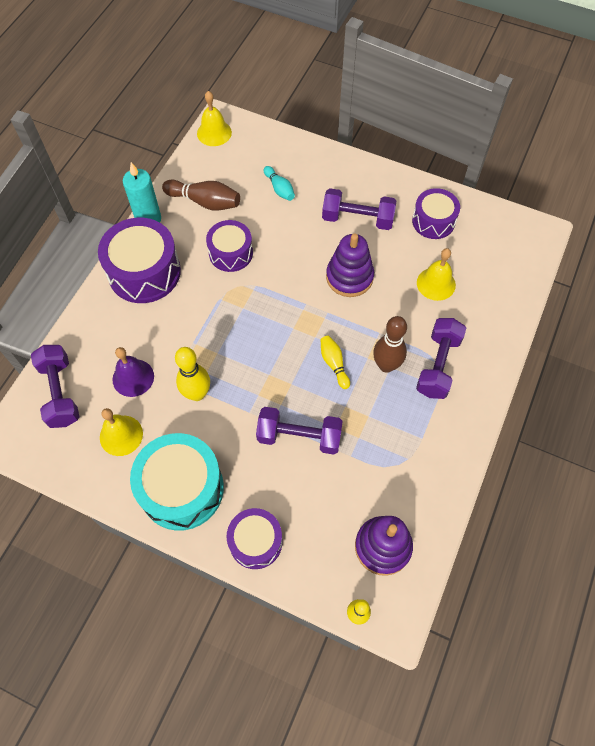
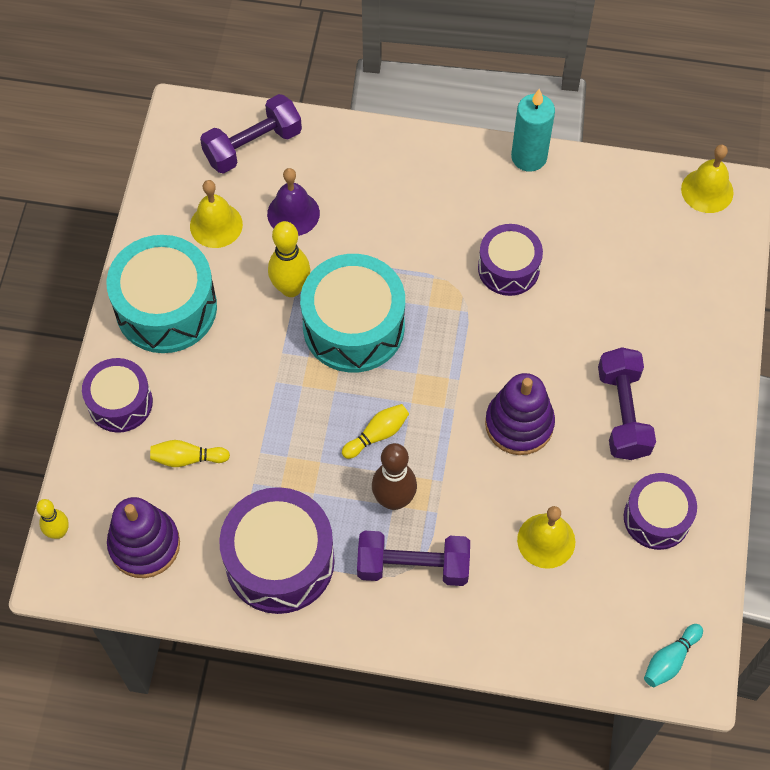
camera: 75 degrees right, 0 degrees up
(144, 272) = (445, 178): purple drum -> purple drum (279, 561)
(205, 202) = (581, 214): brown bowling pin -> none
(243, 359) = (353, 326): none -> turquoise drum
(279, 189) = (639, 299): turquoise bowling pin -> turquoise bowling pin (670, 660)
(299, 437) = (263, 417): purple dumbbell -> none
(318, 499) = (187, 458): none -> yellow bowling pin

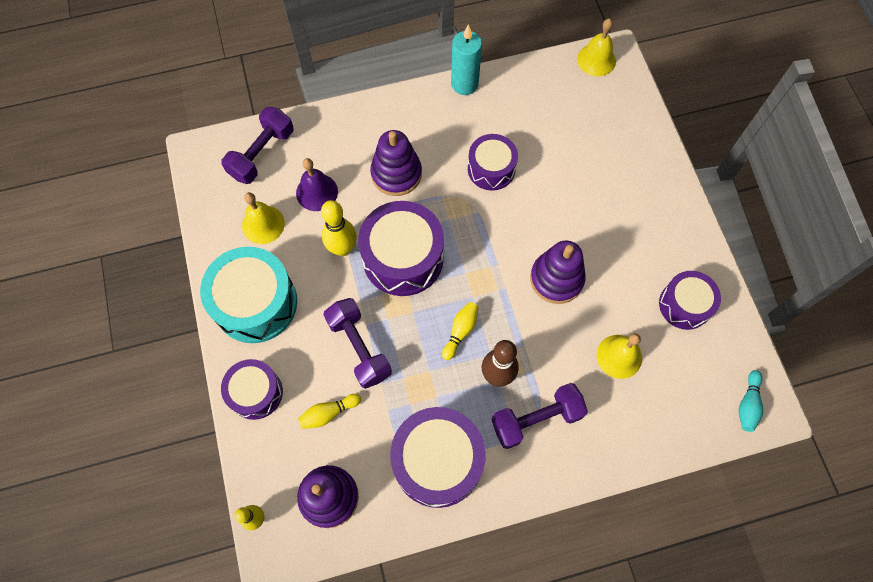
camera: 25 degrees left, 5 degrees up
(353, 326) = (403, 258): turquoise drum -> purple drum
(394, 229) = (396, 174): none -> purple stacking toy
(623, 413) = (622, 239): purple dumbbell -> purple dumbbell (359, 348)

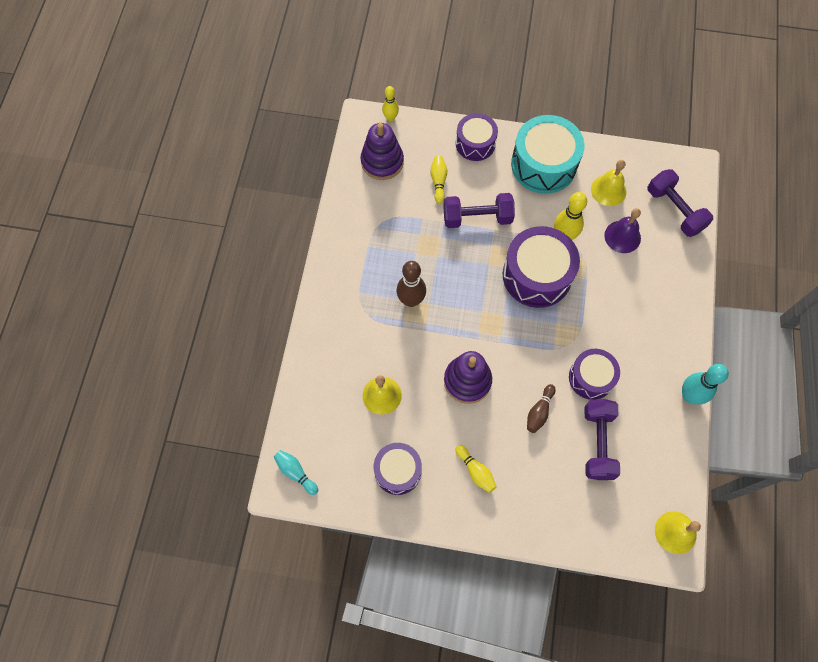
camera: 115 degrees right, 0 degrees up
(396, 174) = (616, 301): purple stacking toy -> none
(437, 461) = (370, 235): purple drum -> none
(460, 331) = (457, 290): yellow bowling pin -> yellow bowling pin (475, 471)
(464, 84) = (689, 396): turquoise candle -> turquoise bowling pin
(536, 419) = (365, 311): purple dumbbell -> purple dumbbell (598, 443)
(551, 201) = (539, 412): none -> brown bowling pin

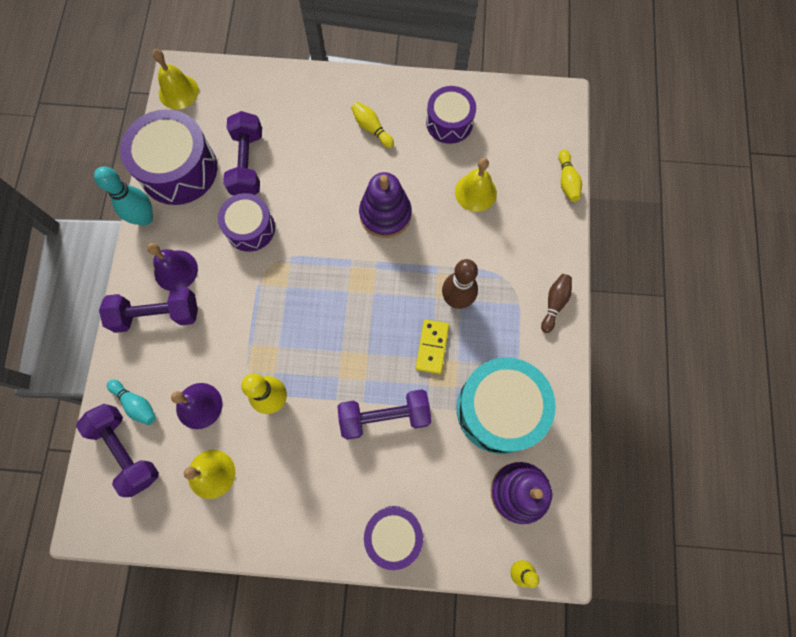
camera: 175 degrees right, 5 degrees up
(296, 472) = (550, 113): turquoise bowling pin -> turquoise bowling pin (136, 404)
(436, 265) = (432, 347): none -> yellow domino
(438, 181) = (439, 467): yellow bowling pin -> yellow bowling pin (567, 181)
(537, 275) = (308, 343): purple drum -> purple drum (178, 169)
(539, 412) = (307, 189): brown bowling pin -> brown bowling pin (554, 303)
(543, 164) = (297, 508): turquoise drum -> turquoise drum (499, 409)
(654, 345) = (176, 270): none -> purple bell
(665, 308) = (157, 315): none -> purple dumbbell

